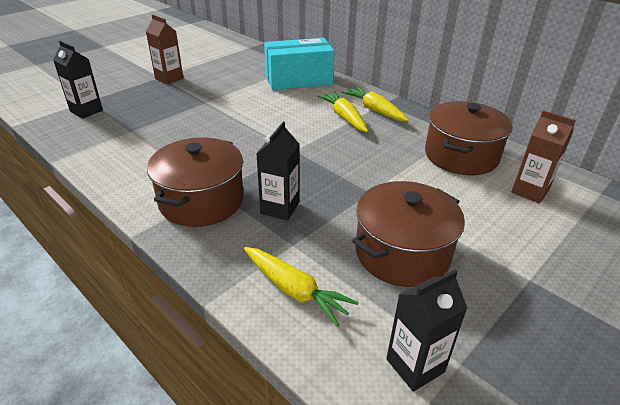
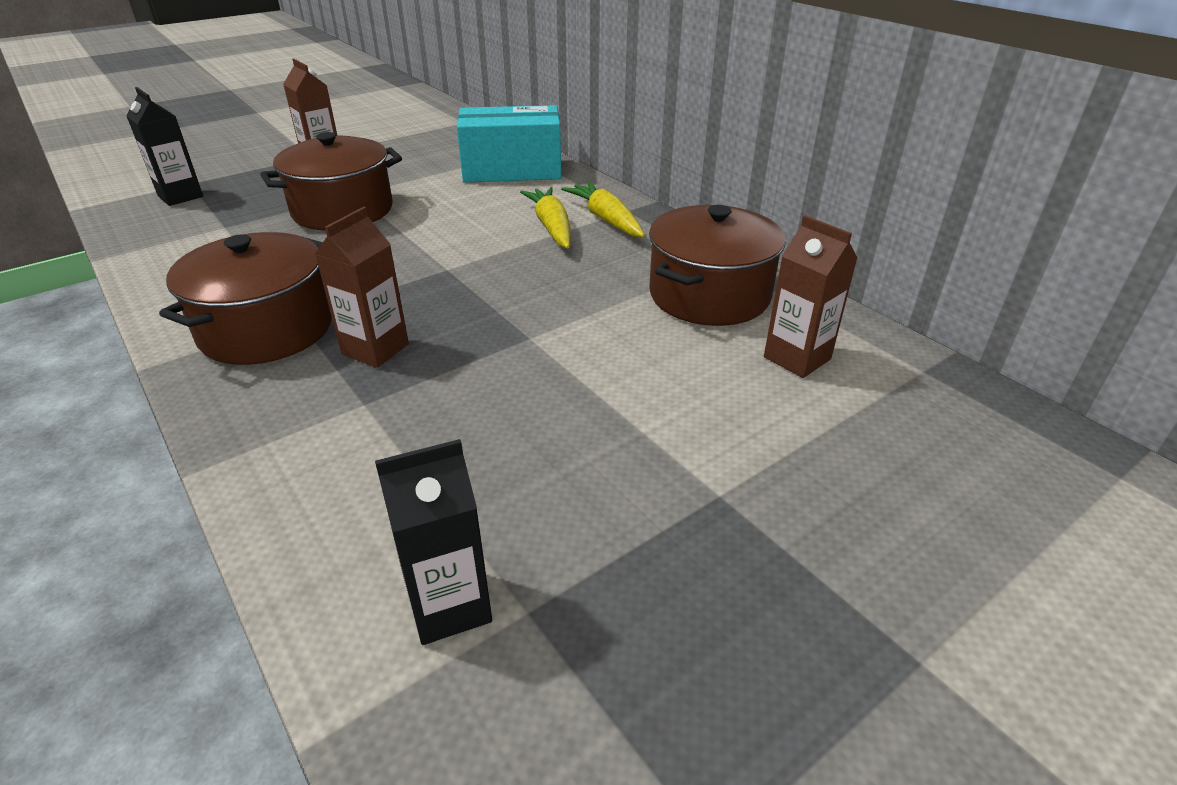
camera: 10 degrees right, 0 degrees up
(279, 208) = (375, 349): black carton -> brown carton
(294, 290) = (327, 469): yellow carrot -> none
(402, 253) = (528, 432): brown pot -> brown pot (342, 210)

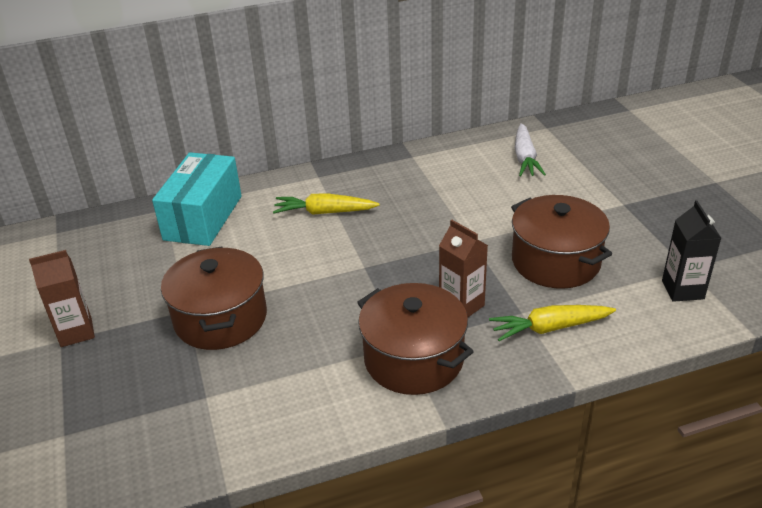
camera: 70 degrees left, 0 degrees up
(180, 196) = (99, 439): black carton -> none
(606, 219) = (328, 187): yellow carrot -> yellow carrot (550, 328)
(709, 295) = (450, 169): brown pot -> brown pot (555, 261)
(797, 358) = (525, 158): brown carton -> white carrot

